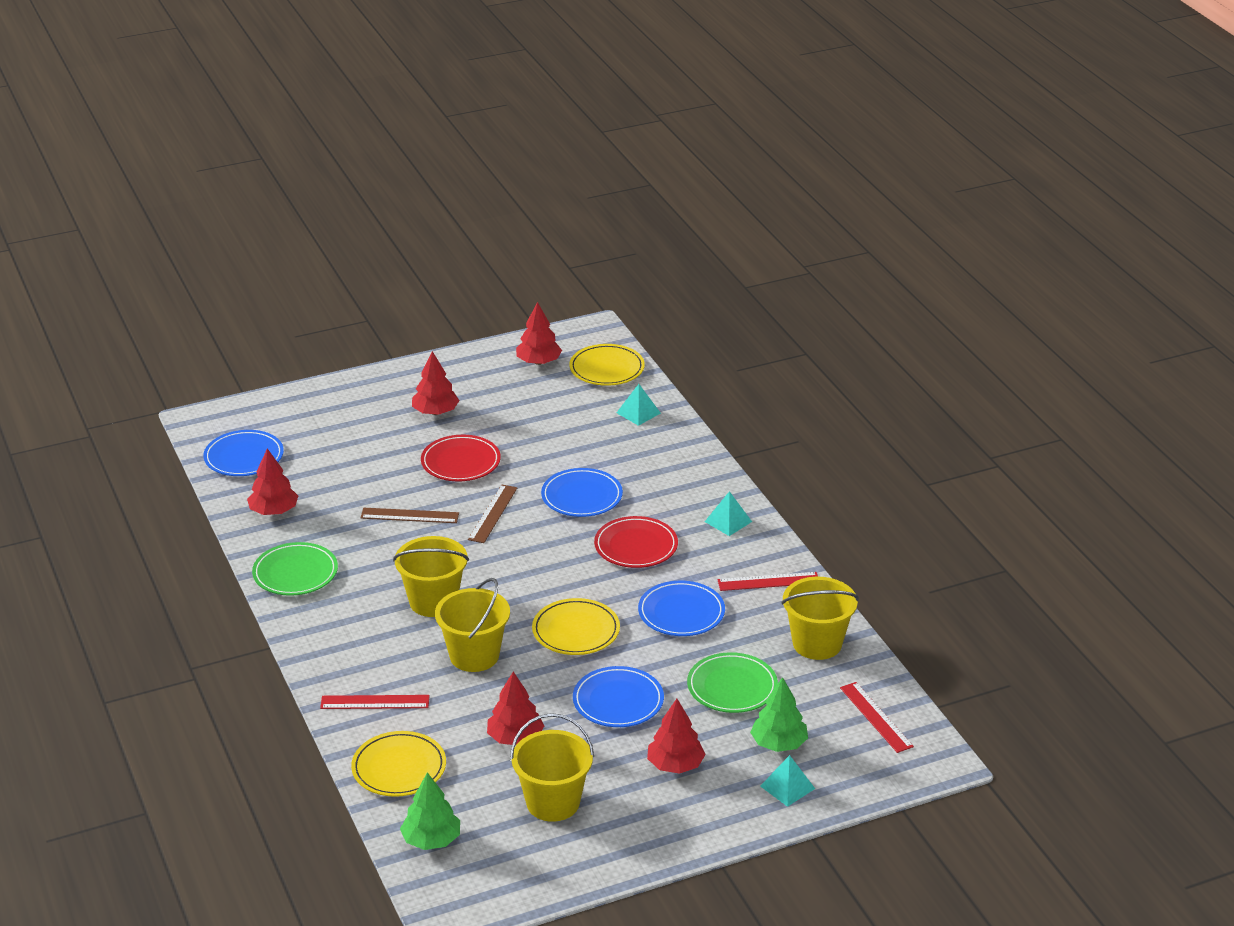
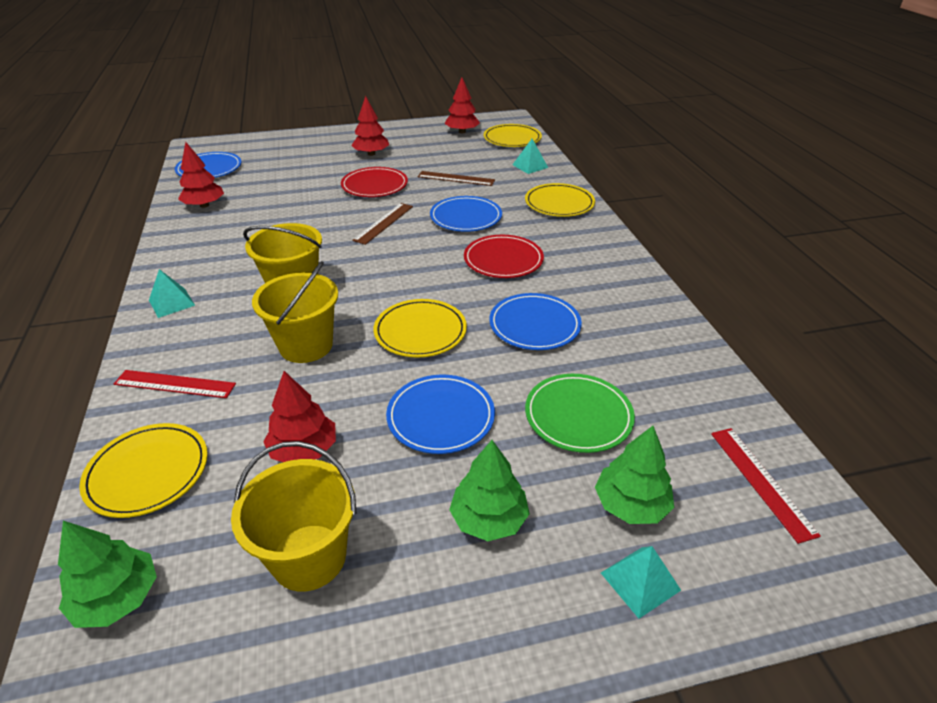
camera: 10 degrees right, 5 degrees up
(295, 573) = (187, 252): green plate -> none
(409, 516) = (312, 218): brown ruler -> brown ruler (456, 178)
(675, 765) = (489, 519): red tree -> green tree
(682, 466) = (559, 203): none -> yellow plate
(728, 521) = (594, 248): turquoise pyramid -> turquoise pyramid (171, 302)
(768, 581) = (629, 304): red ruler -> none
(817, 644) = (681, 375): yellow bucket -> none

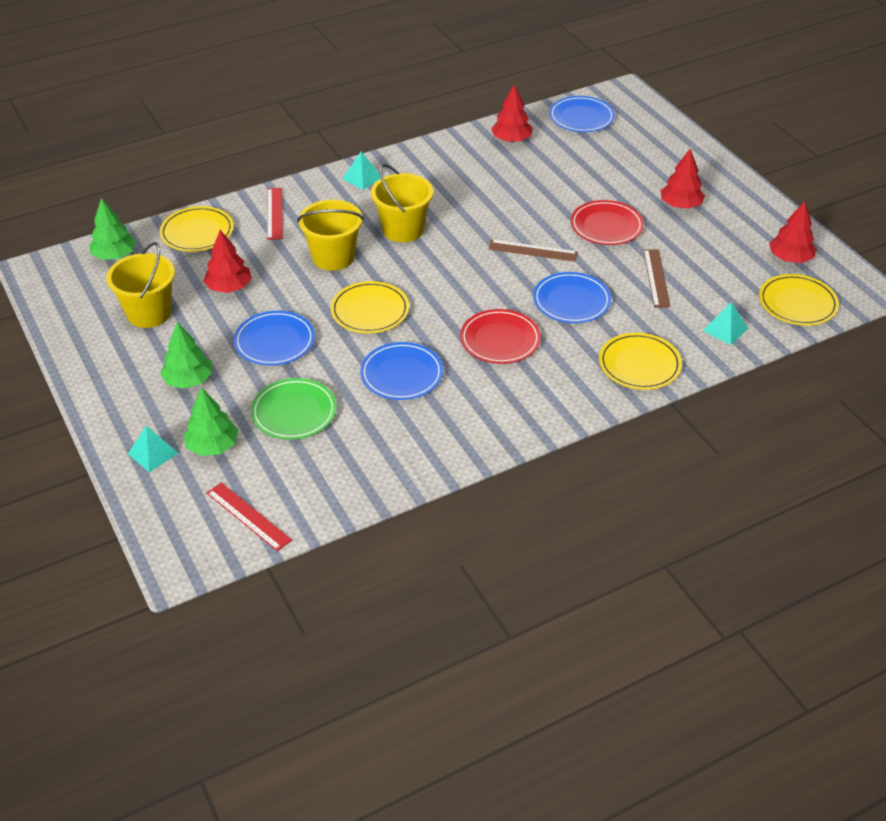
camera: 75 degrees right, 5 degrees up
(761, 481) = (248, 516): red ruler -> red ruler turned 75 degrees clockwise

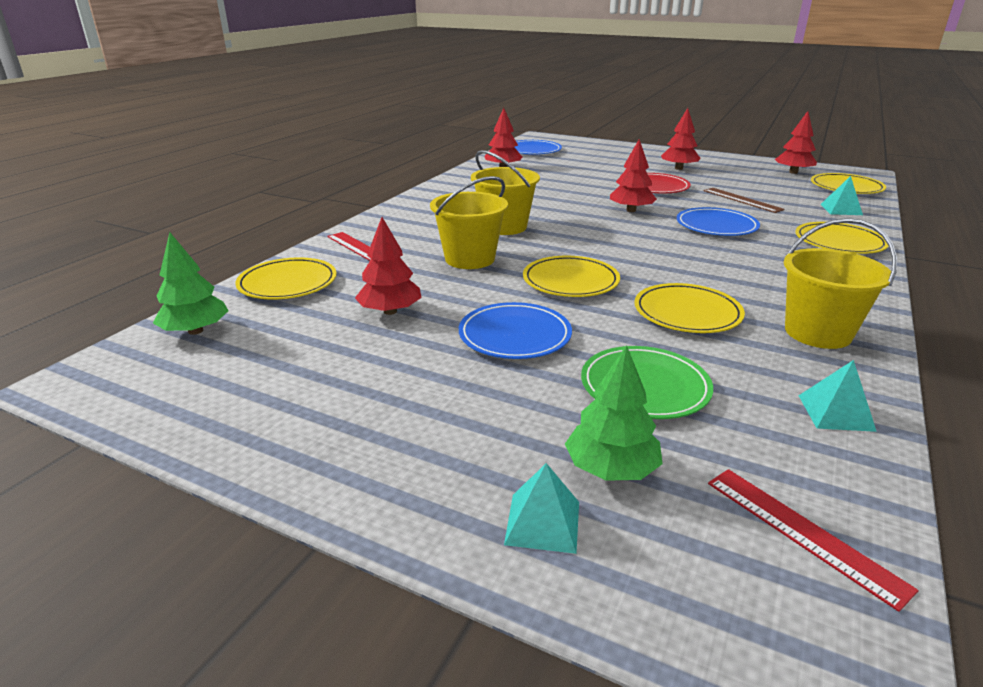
camera: 35 degrees left, 15 degrees down
(149, 313) = (314, 366): yellow bucket -> yellow bucket (817, 333)
(188, 380) = (466, 411): green tree -> none
(248, 516) = (802, 532): red ruler -> red ruler turned 45 degrees clockwise
(362, 178) = (413, 210): turquoise pyramid -> turquoise pyramid (836, 412)
(401, 374) = (687, 313): blue plate -> yellow plate
(500, 340) = (716, 262): red plate -> none
(532, 250) = (631, 210): brown ruler -> red tree

